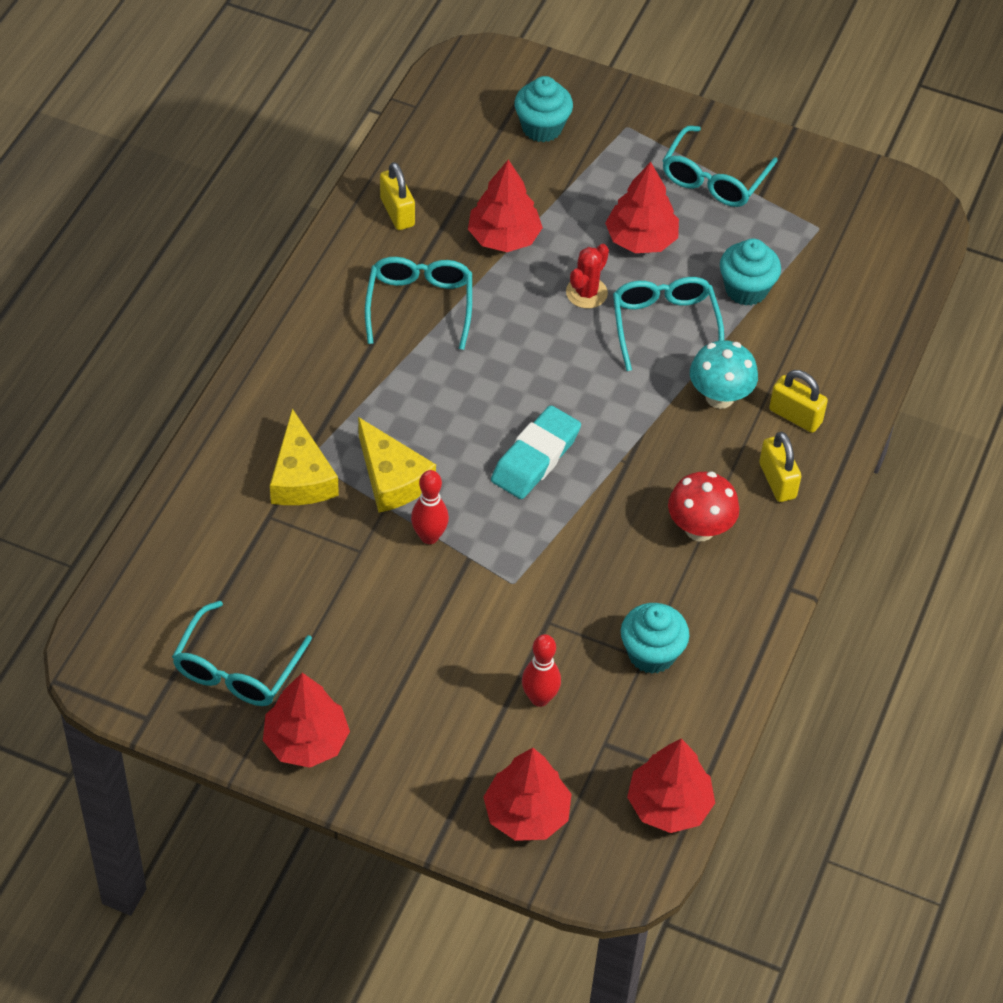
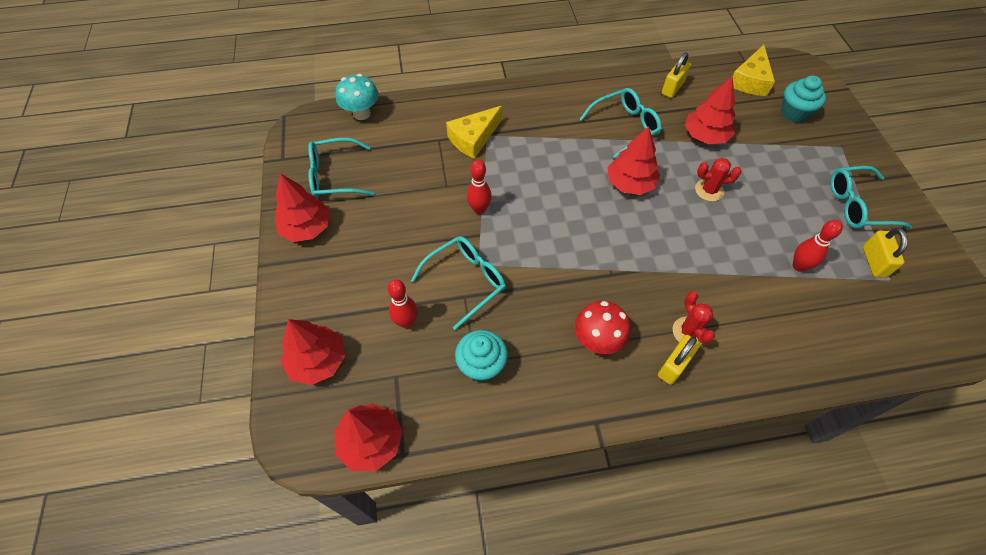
camera: 60 degrees right, 5 degrees up
(392, 478) = (504, 174): yellow cheese -> yellow cheese (750, 80)
(535, 458) = (574, 228): turquoise eraser -> none
(641, 239) = (773, 195): red tree -> red tree (630, 183)
(664, 325) = (727, 239): turquoise glasses -> turquoise glasses (466, 281)
(719, 397) = (705, 296): turquoise mushroom -> turquoise mushroom (361, 113)
(746, 289) = (799, 266): turquoise cupcake -> red bowling pin
(749, 441) = (689, 332): none -> red cactus
(795, 416) = (734, 348): yellow padlock -> yellow padlock (874, 262)

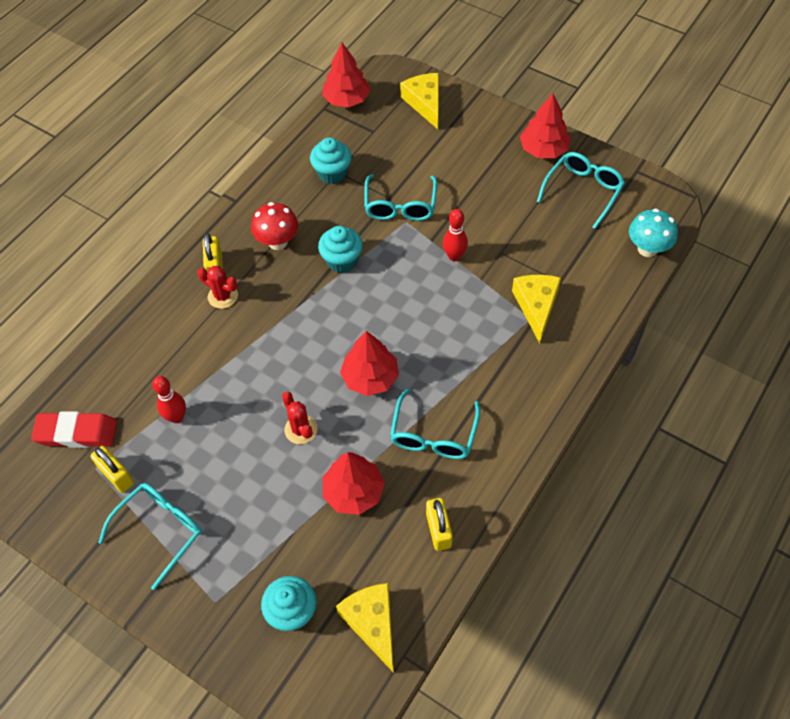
camera: 135 degrees right, 0 degrees up
(317, 361) = (425, 103): red tree -> yellow cheese
(406, 322) = (404, 157): red bowling pin -> none
(562, 277) = (342, 260): none -> turquoise cupcake
(709, 190) = (301, 429): red cactus -> red cactus turned 75 degrees counterclockwise
(895, 318) = (77, 433): none -> red eraser

